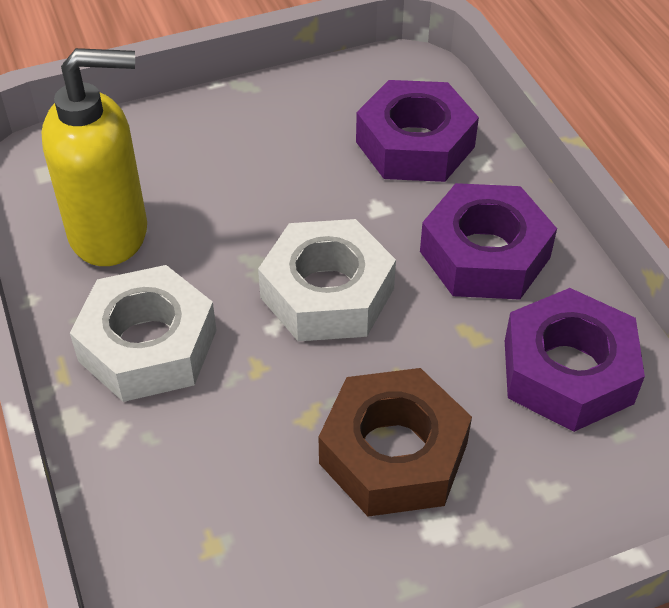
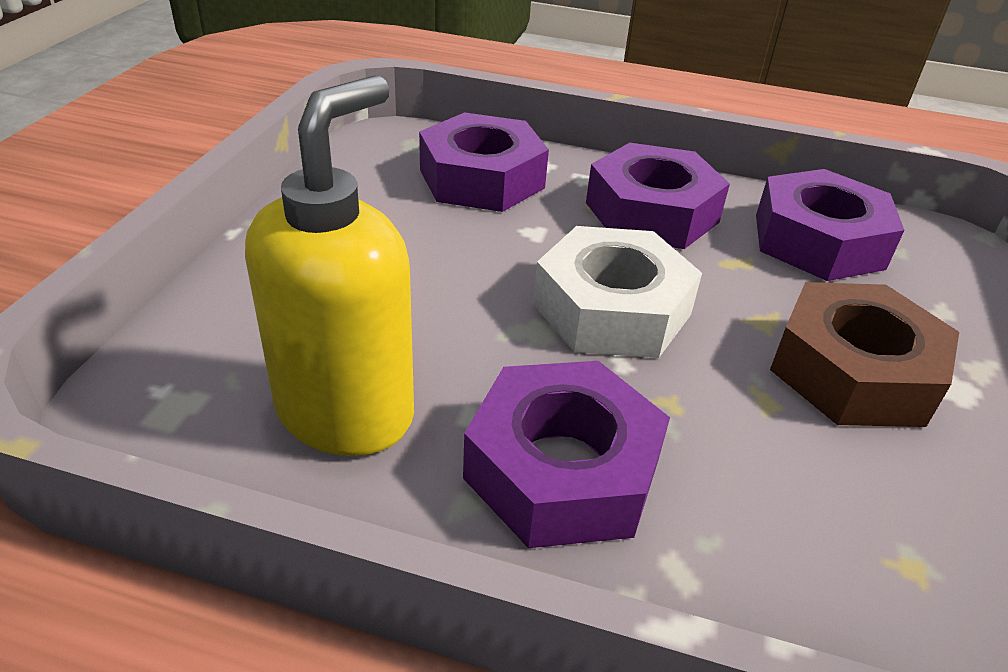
camera: 55 degrees left, 10 degrees down
(148, 345) = (562, 469): white nut -> purple nut

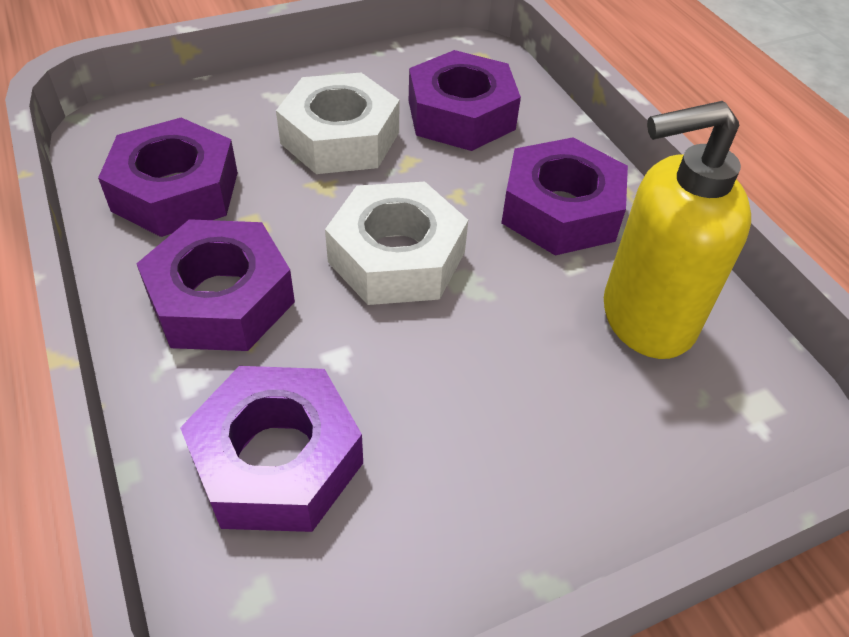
camera: 130 degrees left, 10 degrees up
(849, 512) = (461, 115): none -> purple nut
(852, 371) = (340, 138): brown nut -> white nut

